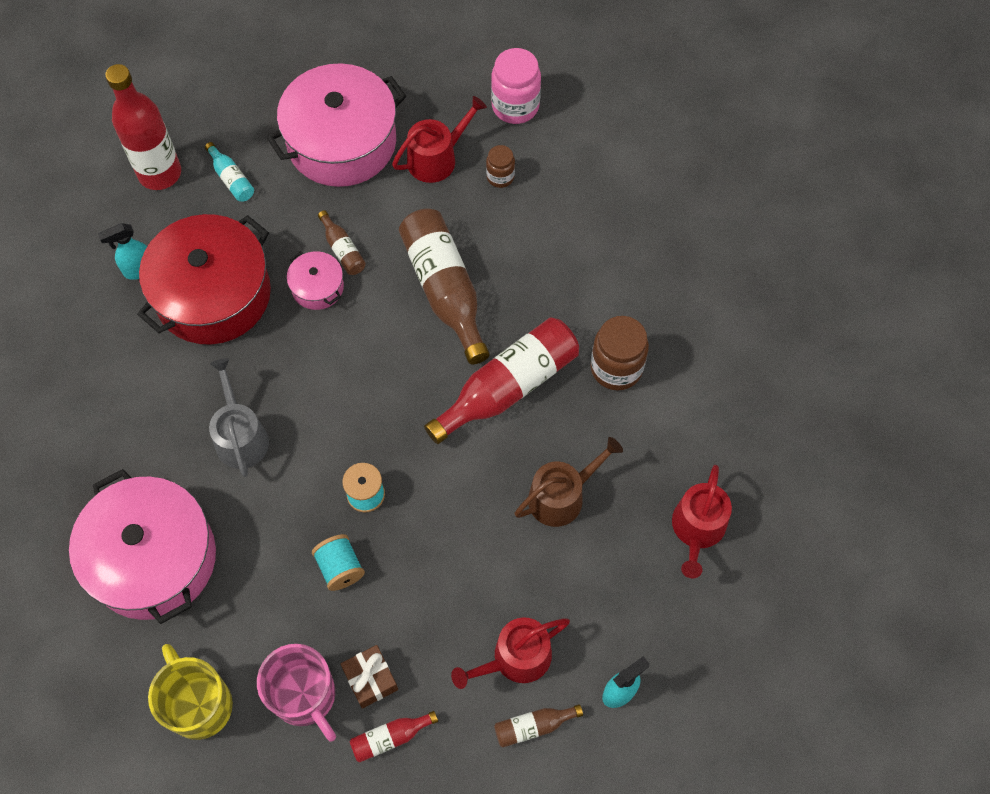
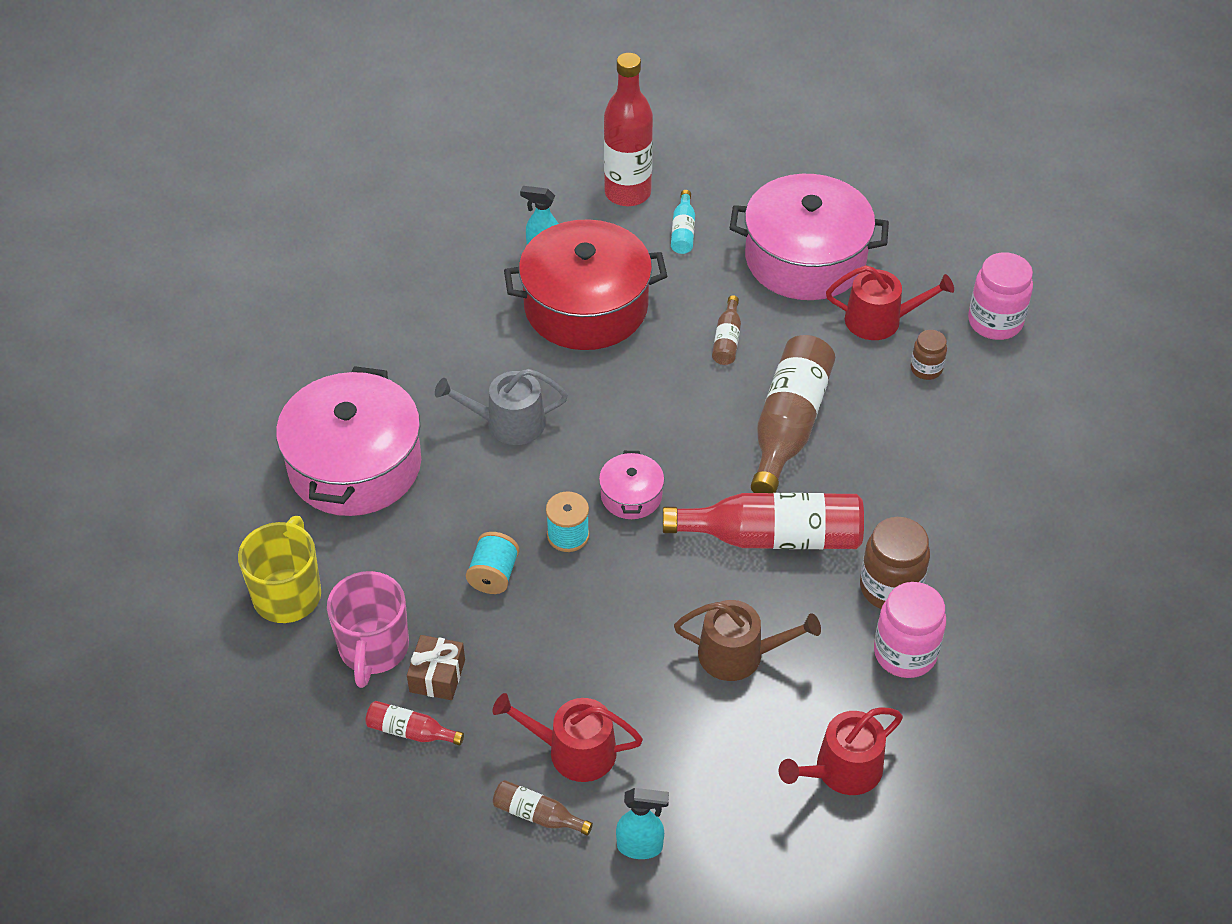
camera: 40 degrees right, 15 degrees down
(240, 436) = (507, 423): grey watering can -> grey watering can turned 120 degrees counterclockwise
(317, 287) = (678, 354): pink pot -> pink pot (631, 496)
(665, 410) = (905, 653): none -> pink jar

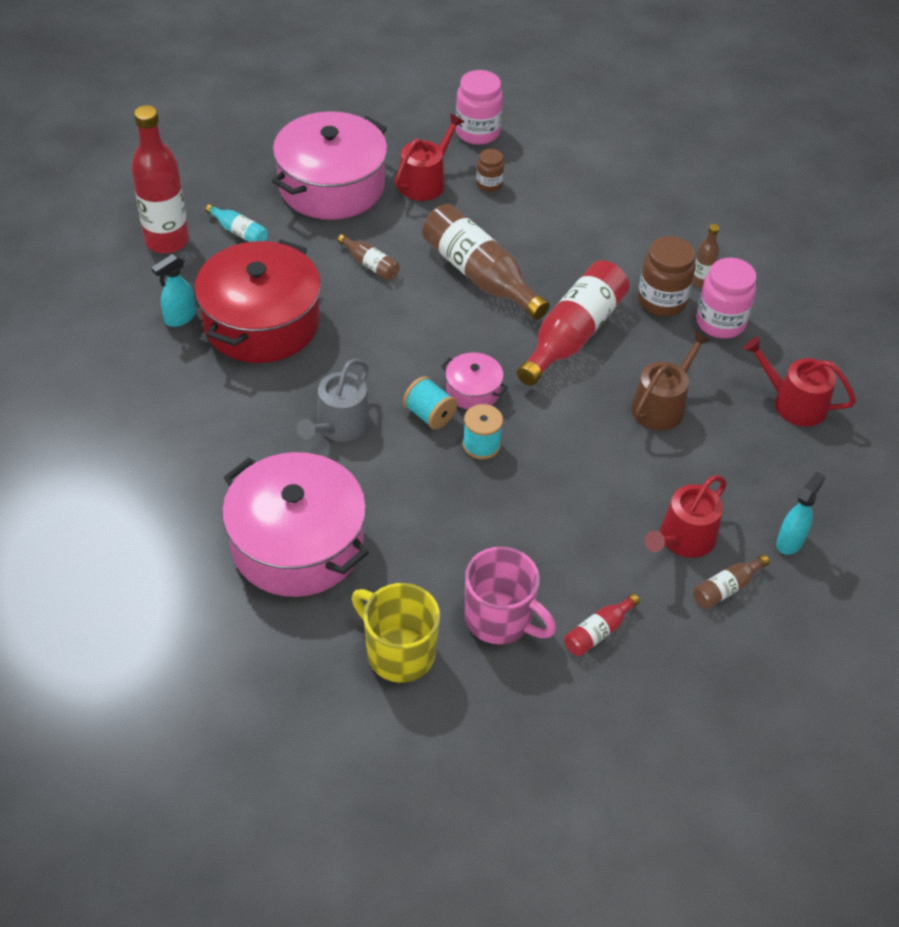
camera: 60 degrees left, 0 degrees up
(437, 676) = (556, 589): brown gift -> none
(493, 575) = (484, 508): turquoise spool -> turquoise spool (429, 415)
(841, 770) = (793, 403): red watering can -> red watering can turned 120 degrees clockwise
(951, 609) = (701, 282): none -> brown bottle

